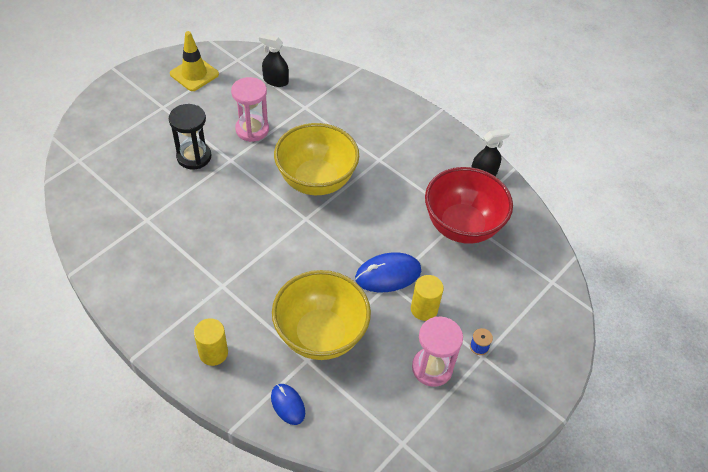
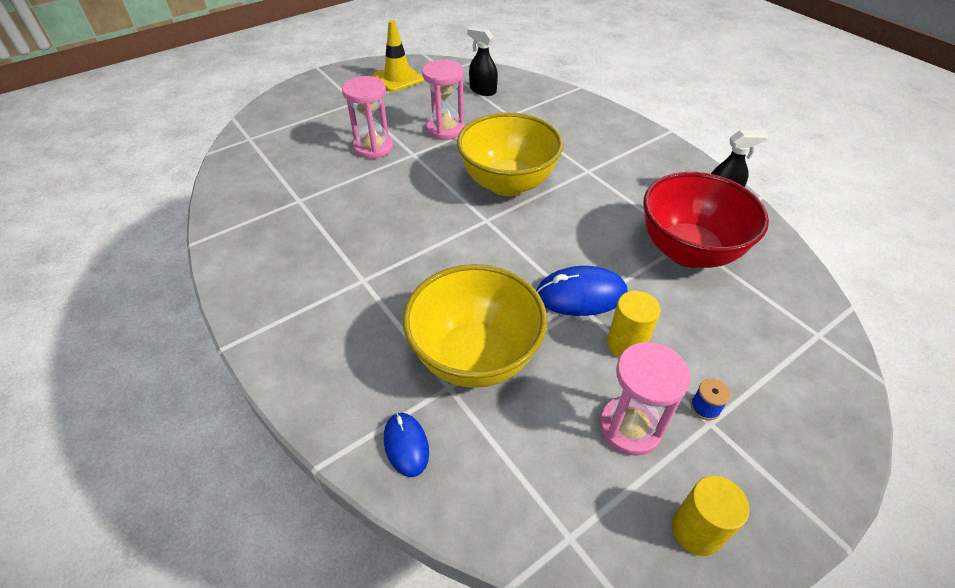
camera: 15 degrees right, 5 degrees down
(194, 157) = (373, 147): black hourglass -> pink hourglass
(213, 353) = (325, 358): yellow cylinder -> yellow cylinder (696, 530)

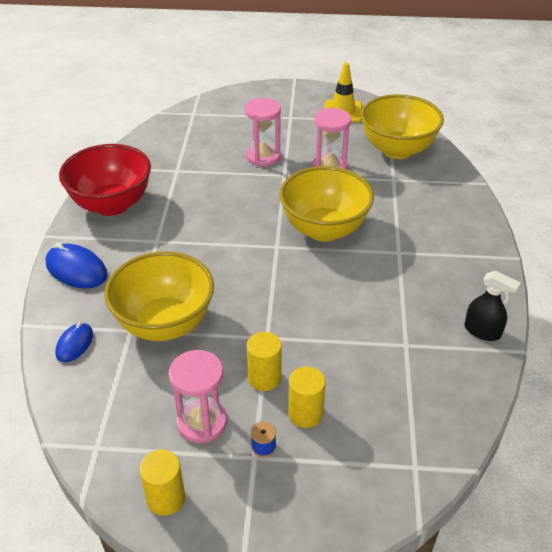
camera: 40 degrees right, 5 degrees down
(482, 90) = (397, 150): black spray bottle -> yellow bowl
(581, 295) = (276, 330): blue mouse -> blue mouse (76, 269)
(688, 251) = (396, 351): red bowl -> red bowl (112, 204)
(696, 351) = (305, 414): none -> yellow cylinder

